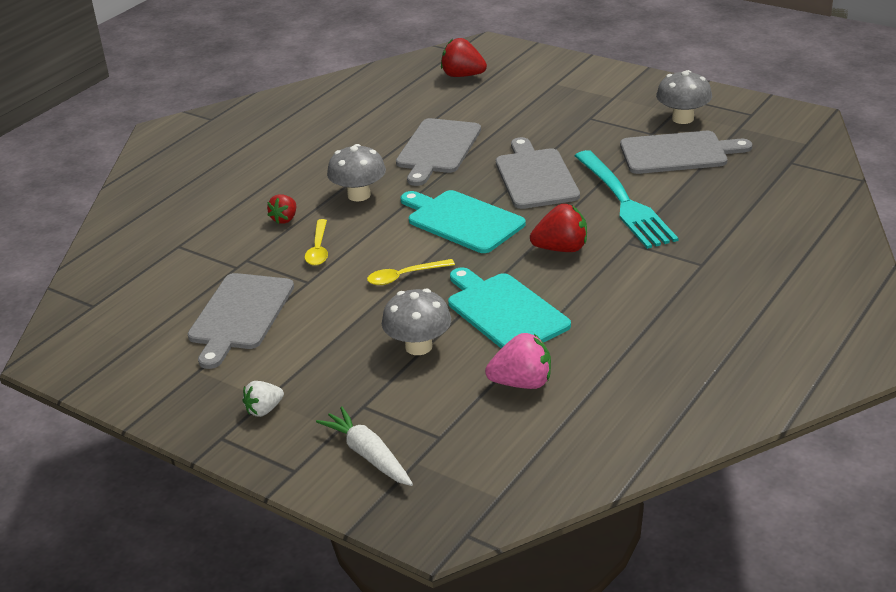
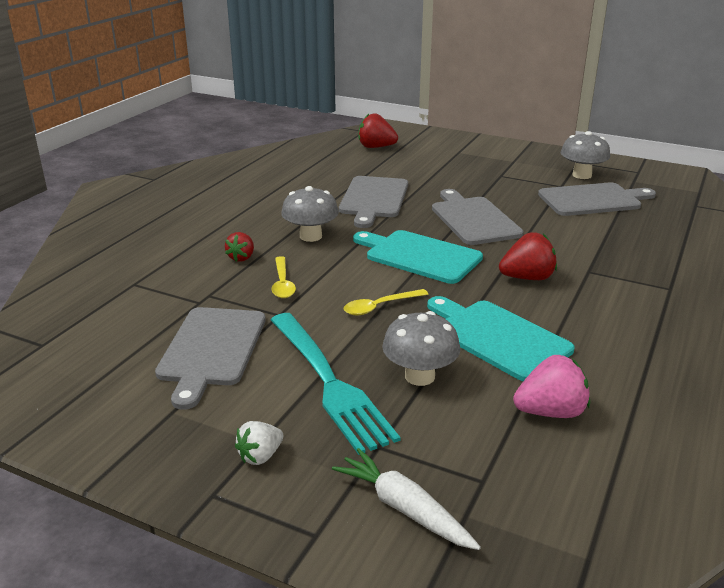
camera: 10 degrees left, 5 degrees down
(624, 202) = (566, 238): turquoise fork -> turquoise fork (329, 382)

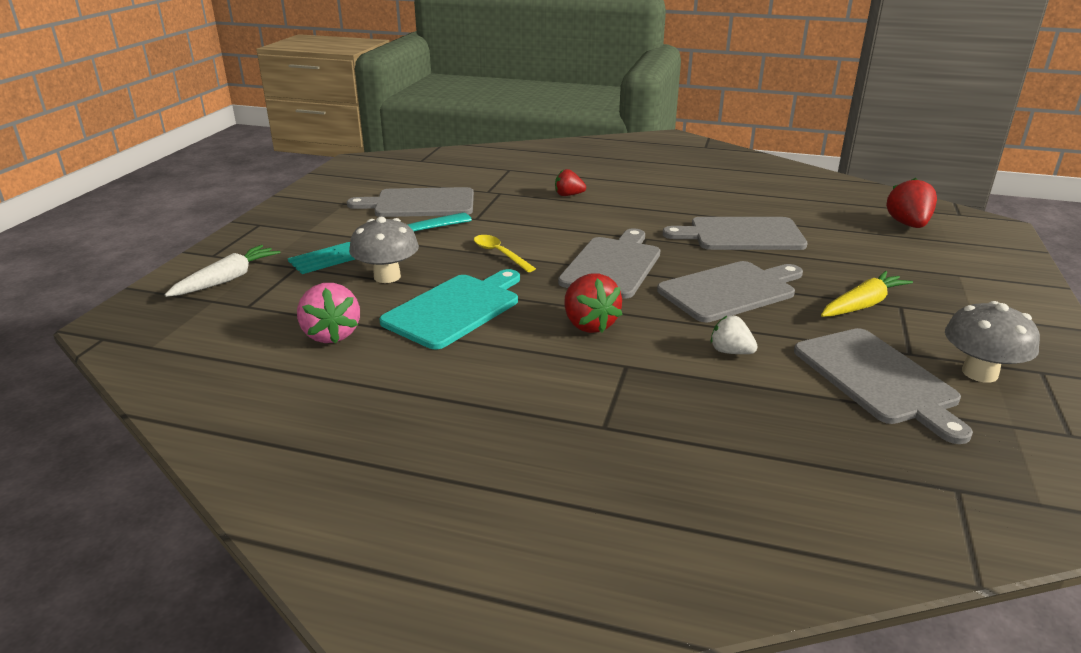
camera: 80 degrees right, 0 degrees up
(260, 456) = (293, 232): white strawberry -> white strawberry (730, 352)
(282, 283) = (528, 214): yellow spoon -> none
(310, 236) = (627, 215): grey mushroom -> none
(419, 256) = (612, 265): turquoise cutting board -> grey cutting board
(498, 185) = (862, 305): none -> yellow carrot

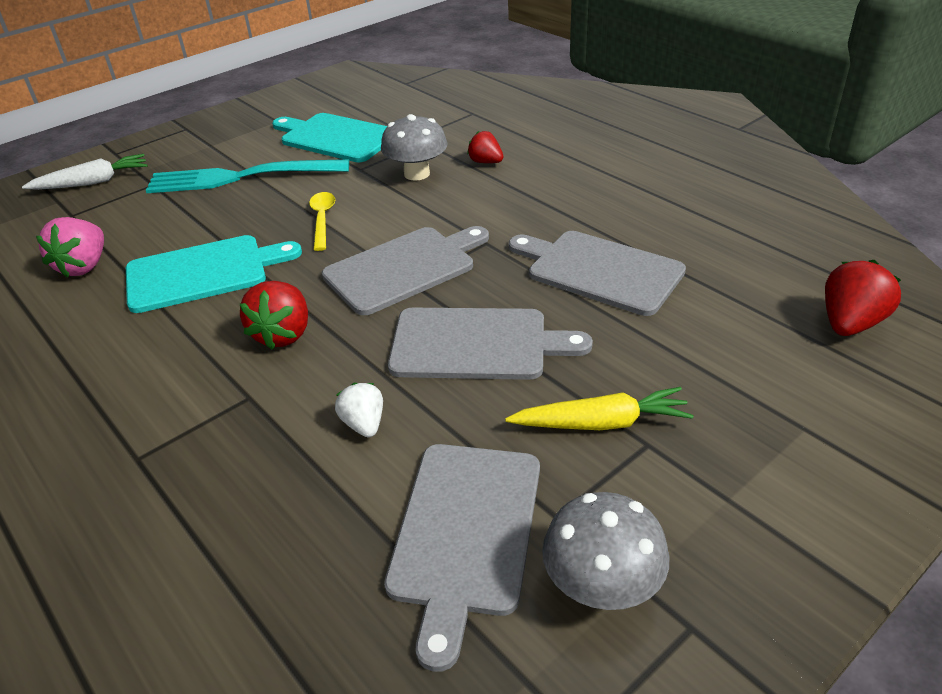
camera: 35 degrees right, 10 degrees up
(387, 277) = (201, 217): grey mushroom -> grey mushroom (417, 174)
(420, 203) = (336, 137): grey cutting board -> turquoise cutting board

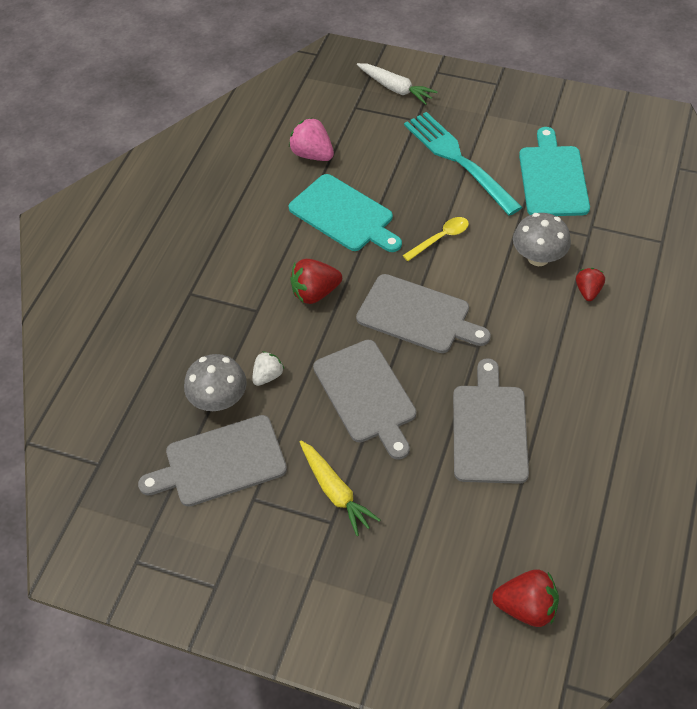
camera: 60 degrees right, 15 degrees up
(84, 266) = (312, 154): pink strawberry -> pink strawberry turned 60 degrees clockwise
(601, 586) = (219, 538): grey mushroom -> grey mushroom (219, 400)

